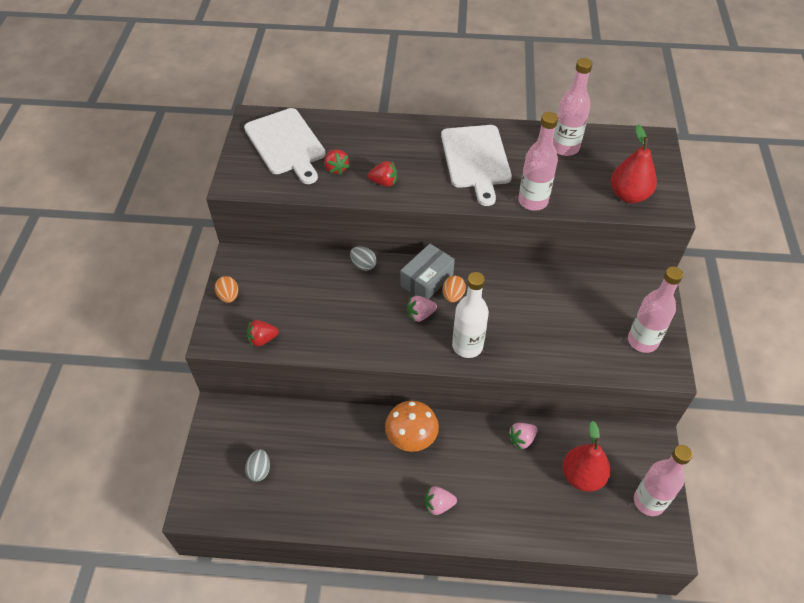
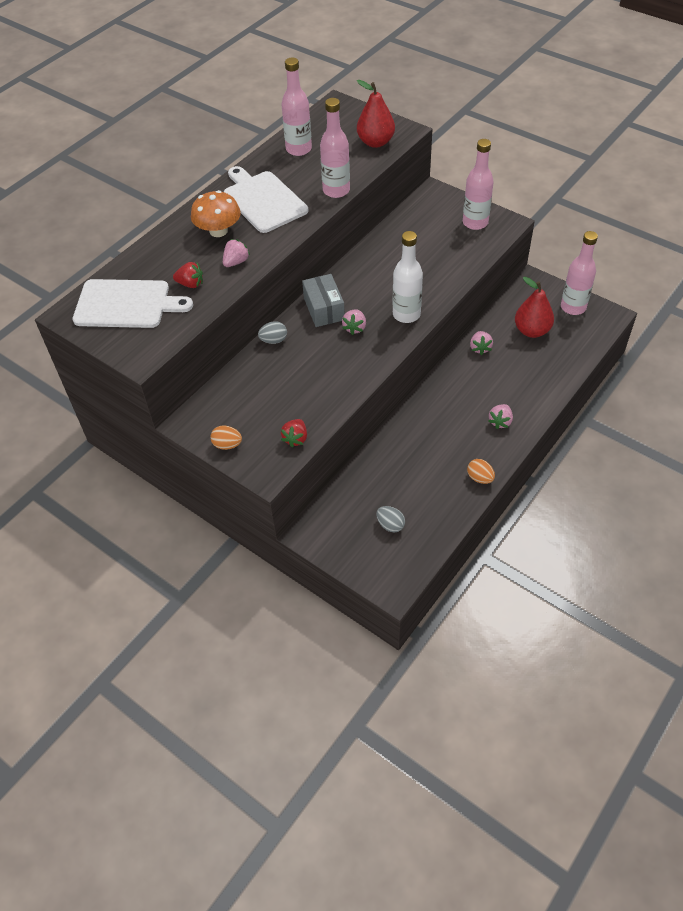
camera: 55 degrees left, 0 degrees up
(384, 182) = (236, 262): red strawberry -> pink strawberry
(411, 436) = (431, 411): orange mushroom -> orange mushroom (218, 231)
(453, 296) = (352, 301): orange egg -> orange egg (480, 478)
(475, 159) = (263, 200): white cutting board -> white cutting board turned 150 degrees counterclockwise

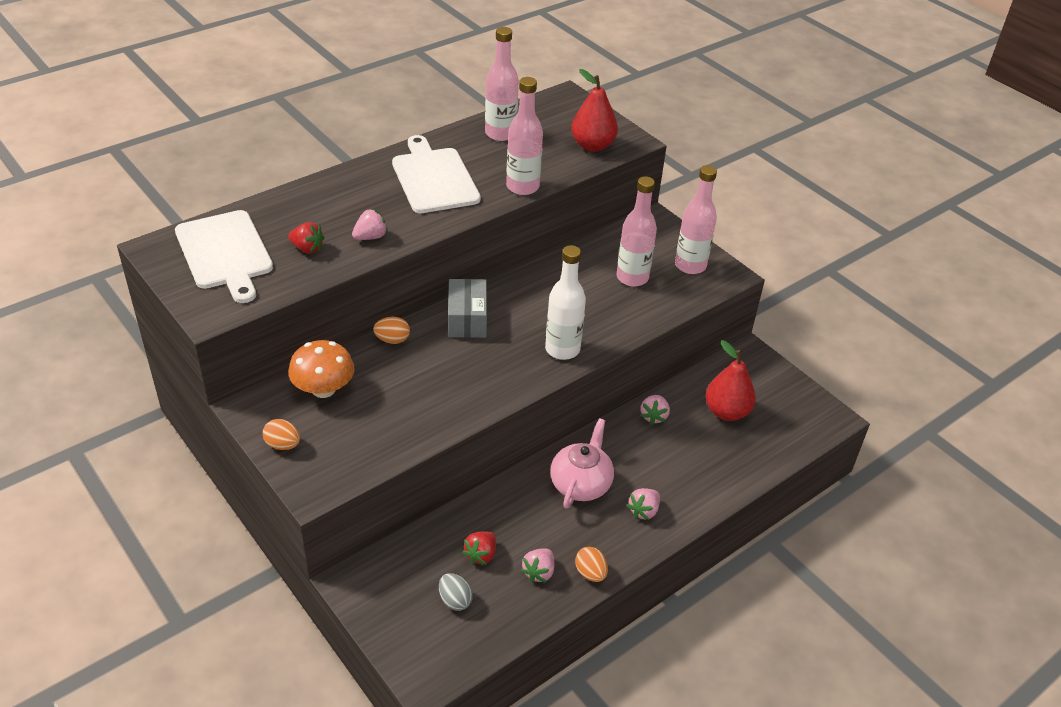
camera: 10 degrees right, 10 degrees down
(126, 304) = (225, 253): white cutting board -> white cutting board turned 45 degrees clockwise
(218, 231) = (367, 199): orange mushroom -> orange mushroom (323, 389)
(273, 340) = (392, 340): grey egg -> orange egg
(295, 438) = (366, 459): red strawberry -> red strawberry (481, 555)
(354, 328) = (494, 349): pink strawberry -> pink strawberry (539, 572)
(447, 414) = (581, 484): none -> pink teapot
(573, 307) = (789, 397): pink bottle -> pink bottle (632, 277)

